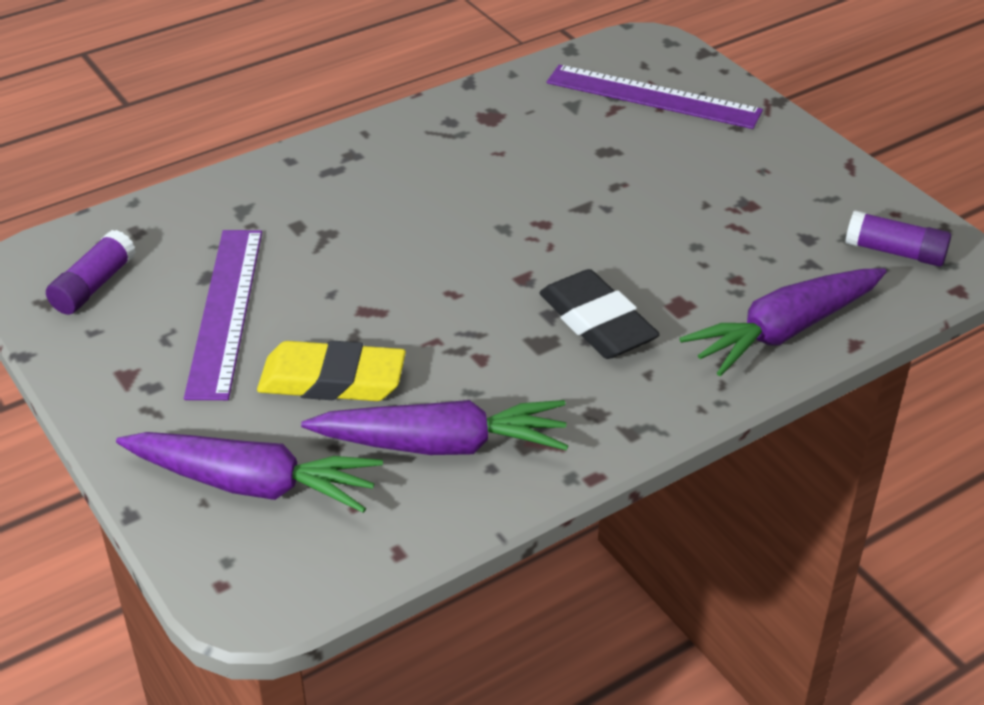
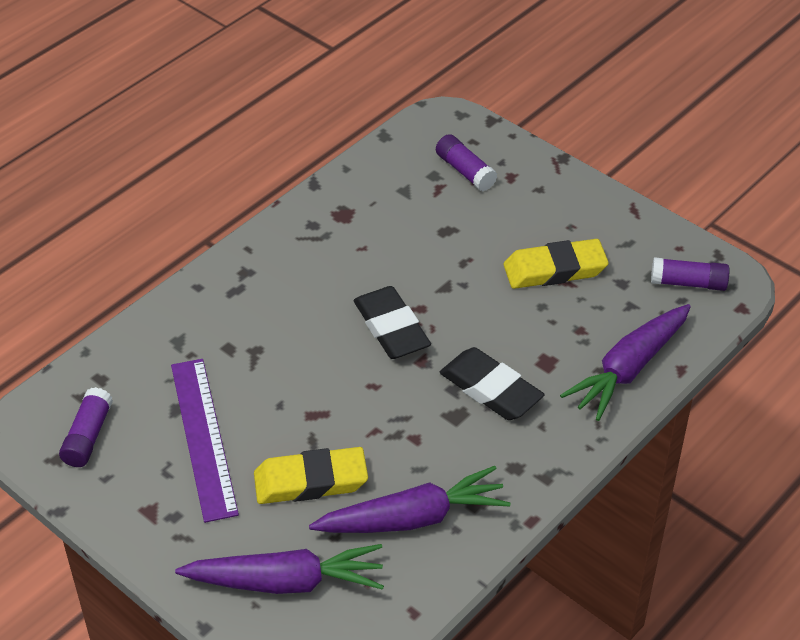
camera: 15 degrees left, 5 degrees up
(500, 237) = (391, 328): none -> black eraser
(653, 96) = (465, 171): purple ruler -> purple glue stick
(726, 210) = (555, 269): none -> yellow eraser

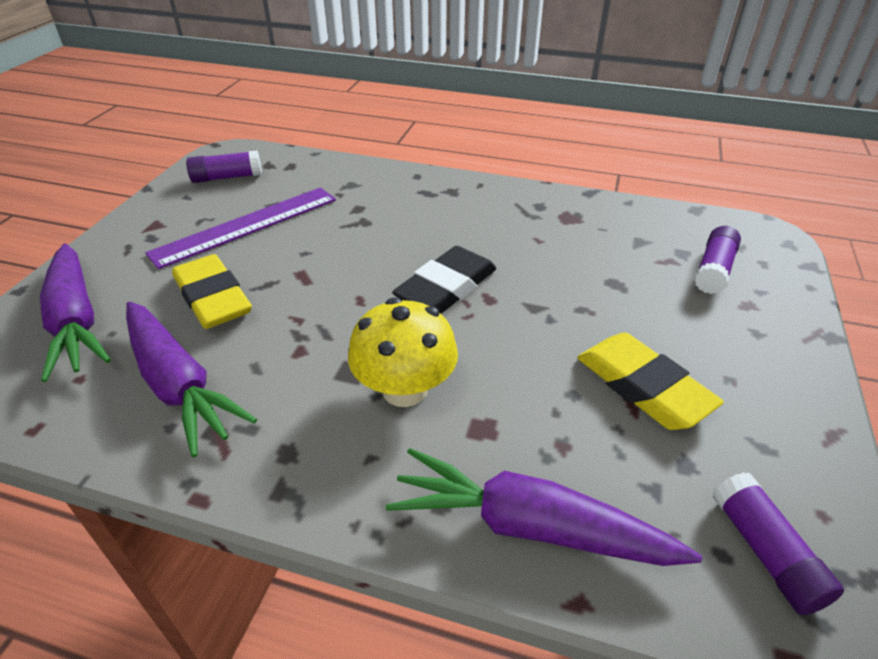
camera: 65 degrees right, 5 degrees down
(490, 389) = (405, 389): black eraser -> yellow mushroom

